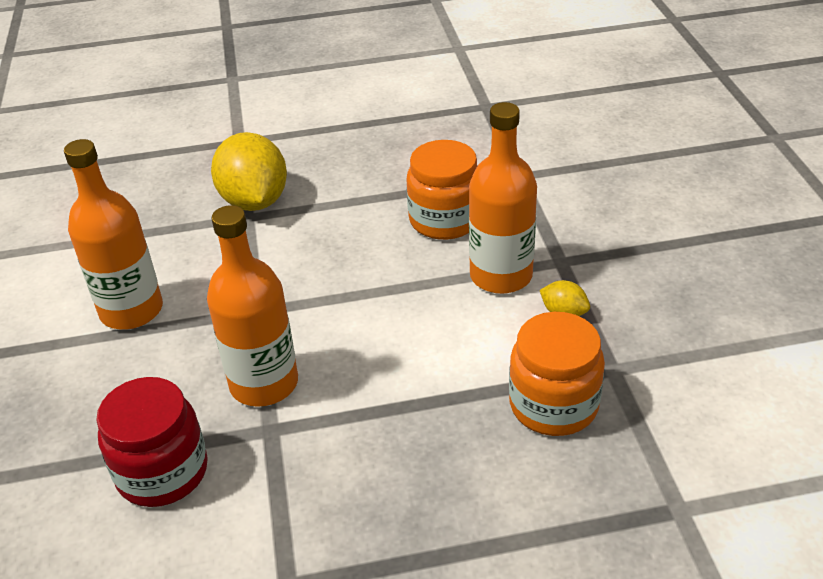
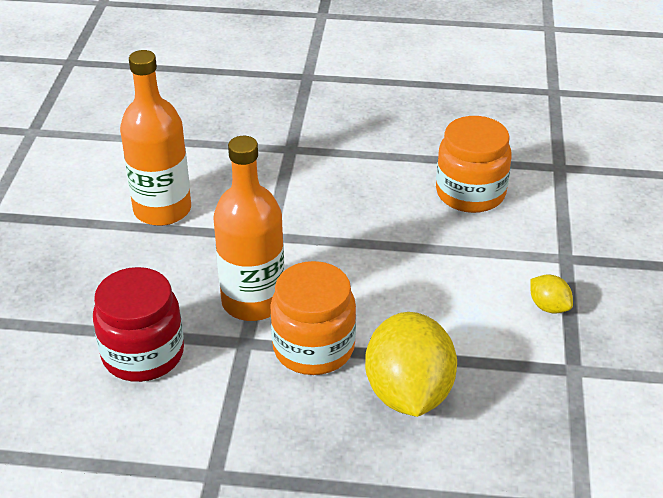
camera: 15 degrees right, 0 degrees up
(254, 201) = (302, 136): yellow lemon -> yellow lemon (408, 393)
(501, 276) = (503, 257): orange bottle -> none
(553, 405) = (504, 387): orange jar -> orange jar (313, 348)

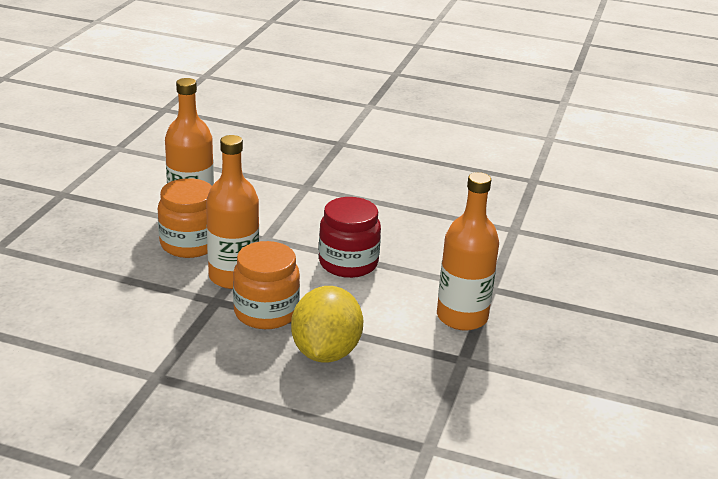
camera: 10 degrees right, 10 degrees down
(143, 354) = (137, 295): red jar -> red jar (348, 263)
(470, 193) = (434, 235): orange jar -> orange jar (189, 244)
(548, 307) = (462, 317): yellow lemon -> orange bottle

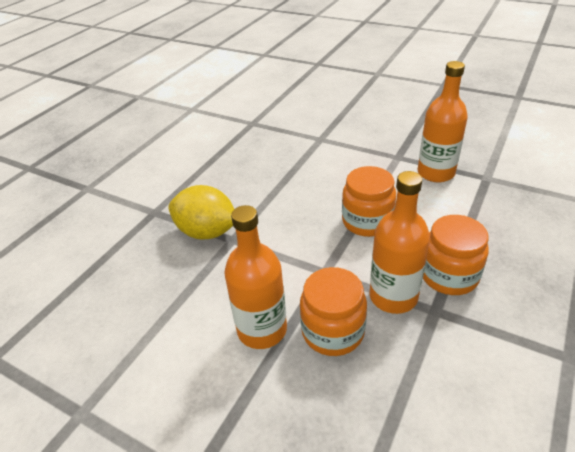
camera: 75 degrees left, 10 degrees up
(325, 352) = (497, 242): yellow lemon -> yellow lemon (207, 232)
(348, 263) = (367, 221): red jar -> orange jar

